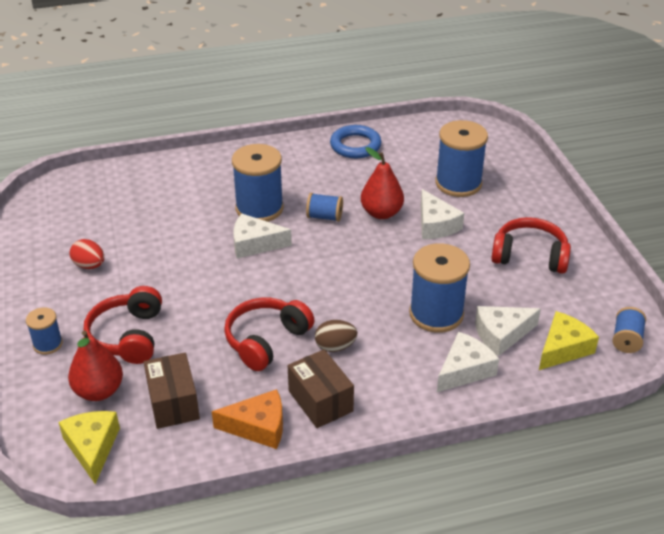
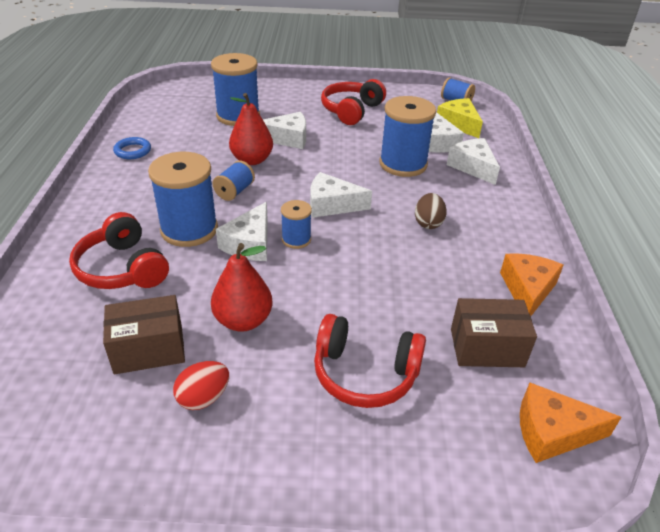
camera: 75 degrees left, 0 degrees up
(48, 344) = (353, 465): blue spool -> blue spool (296, 239)
(92, 448) = (552, 432): yellow cheese -> orange cheese
(99, 391) = (457, 414): red pear -> red pear (243, 320)
(266, 340) = (407, 263): red headphones -> red headphones (122, 268)
(320, 401) = (497, 245): brown box -> brown box (149, 349)
(333, 278) = (332, 205): none -> white cheese
(355, 145) = (132, 151): blue ring -> blue ring, size x0.66

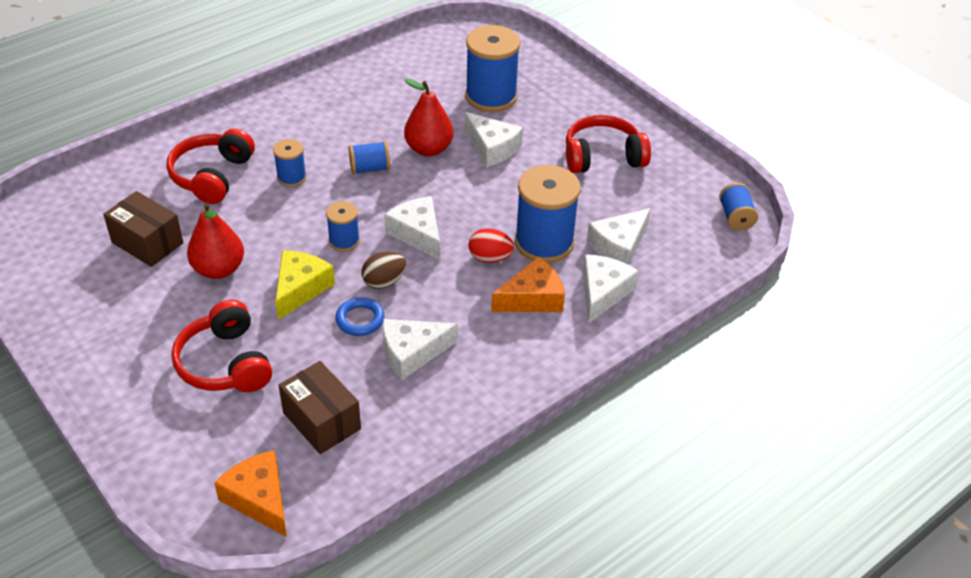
camera: 50 degrees right, 5 degrees up
(132, 151) = (358, 80): blue ring -> blue ring (360, 319)
(189, 229) = (291, 177): blue spool -> blue spool, size x0.52
(203, 398) = (129, 296): red egg -> red egg (490, 258)
(250, 243) = (310, 219): white cheese -> white cheese (412, 353)
(428, 223) = (461, 307): brown egg -> brown egg (384, 282)
(459, 124) = (683, 243): yellow cheese -> yellow cheese (300, 288)
(527, 290) = (428, 417): orange cheese -> orange cheese (532, 298)

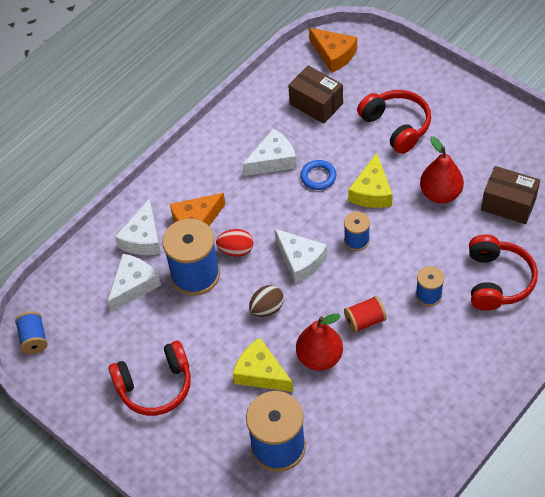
camera: 175 degrees right, 10 degrees up
(370, 168) = (364, 321): blue spool -> red spool
(384, 282) = (312, 211): brown egg -> brown egg (267, 308)
(492, 148) = (261, 373): white cheese -> yellow cheese

